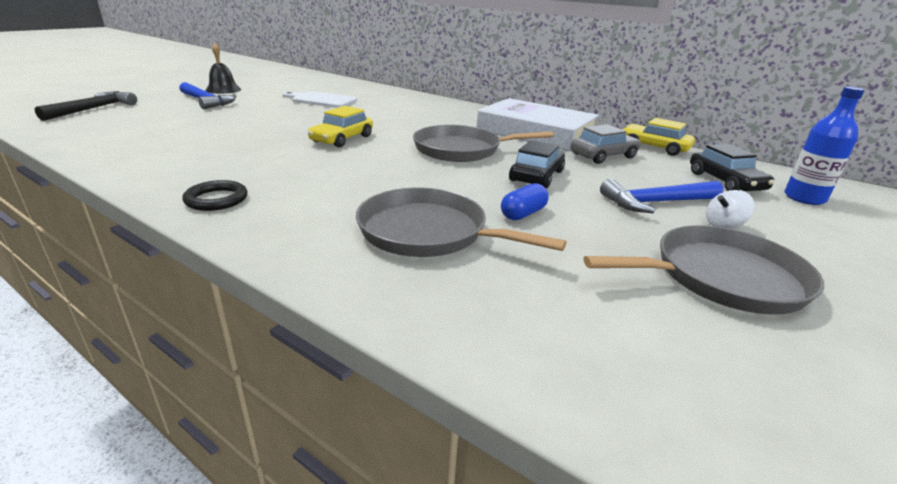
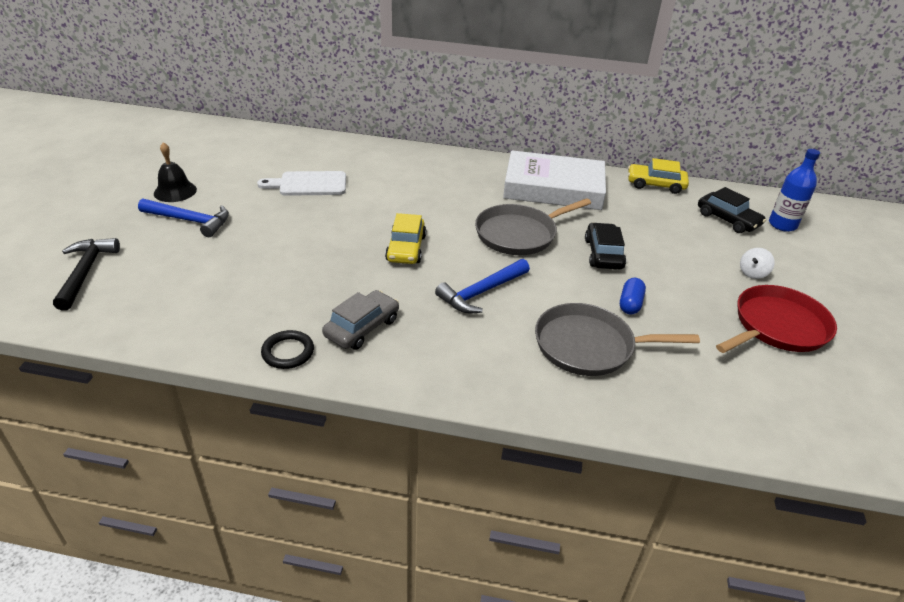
camera: 25 degrees left, 10 degrees up
(216, 199) = (405, 365): black ring -> black ring (288, 352)
(603, 156) = (628, 209): grey car -> grey car (362, 327)
(656, 202) = (701, 261): blue hammer -> blue hammer (481, 292)
(721, 278) = (777, 327): grey pan -> red pan

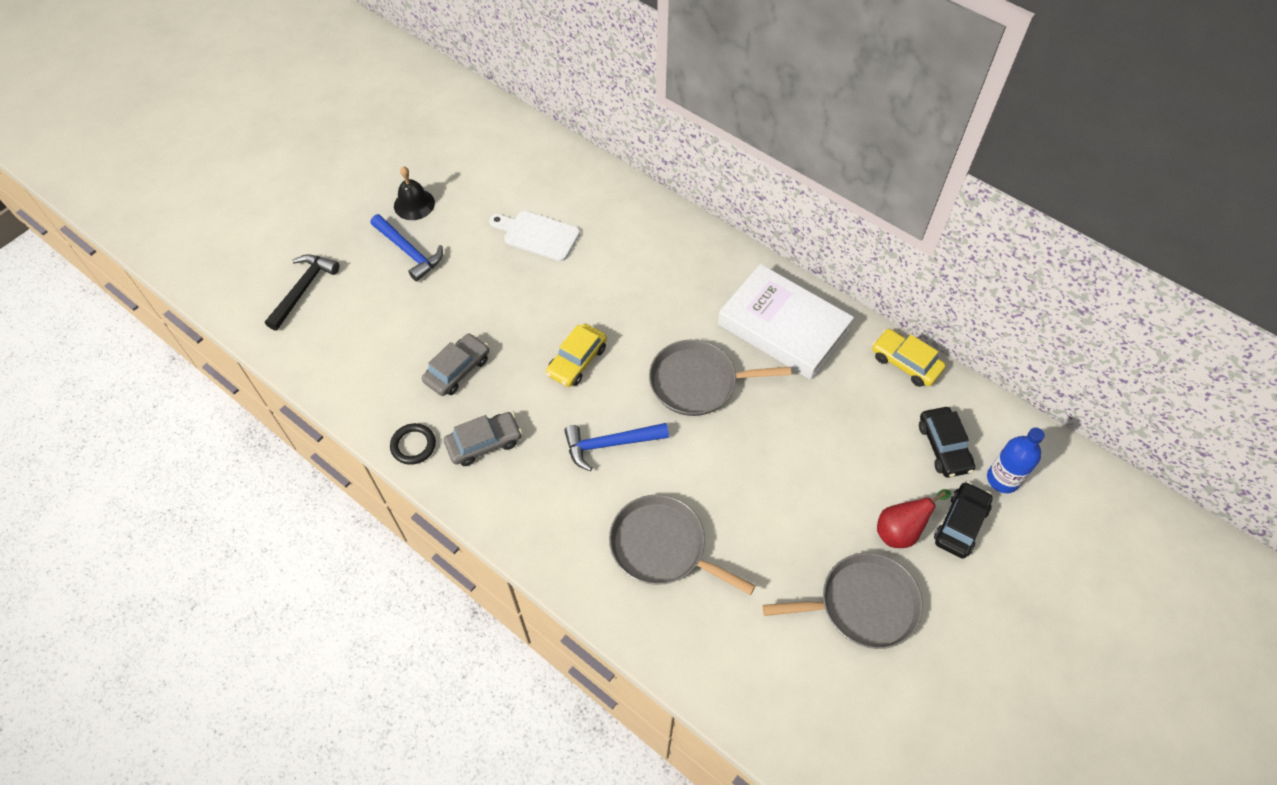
camera: 30 degrees right, 20 degrees up
(296, 284) = (457, 370): none -> grey car
(603, 254) = (763, 442): black car -> black car (960, 524)
(630, 304) = (739, 516): blue capsule -> none
(752, 273) = (901, 530): white spinning top -> red pear
(777, 327) = (862, 605): red pan -> grey pan

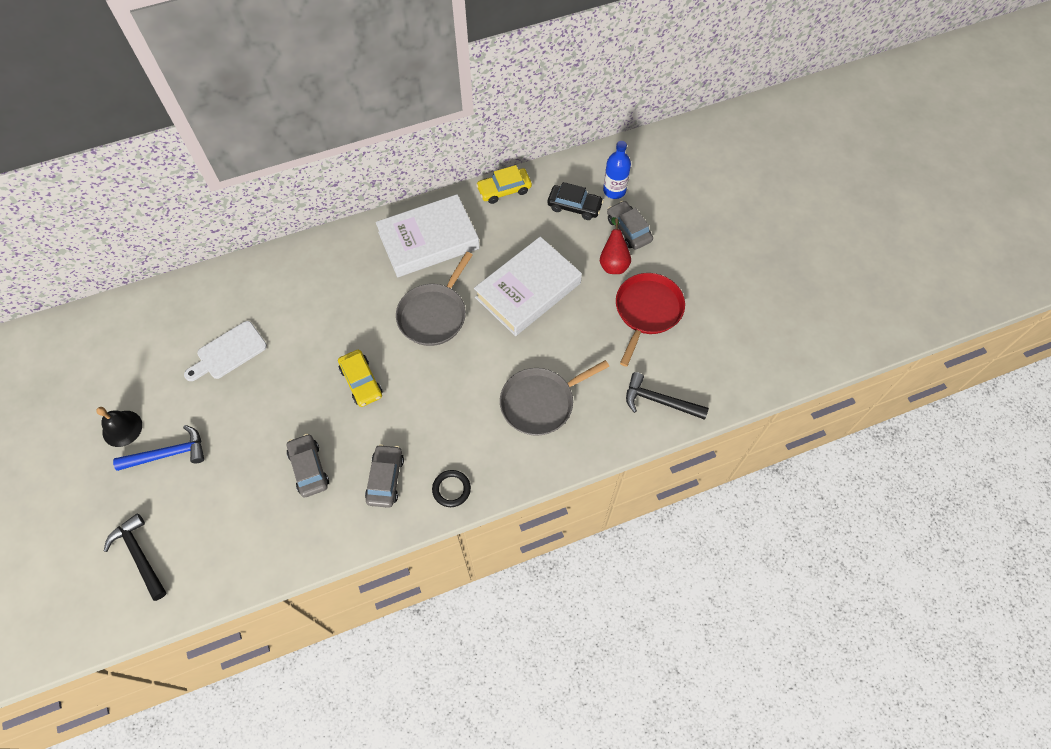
camera: 60 degrees left, 5 degrees up
(413, 445) = (353, 531): black ring -> black ring (451, 489)
(610, 444) = (444, 395): blue hammer -> none
(749, 682) = (659, 401): none -> black hammer
(794, 458) = (528, 290): none -> white book
(862, 605) = (647, 311): grey pan -> red pan
(960, 524) = (628, 230): black car -> grey car

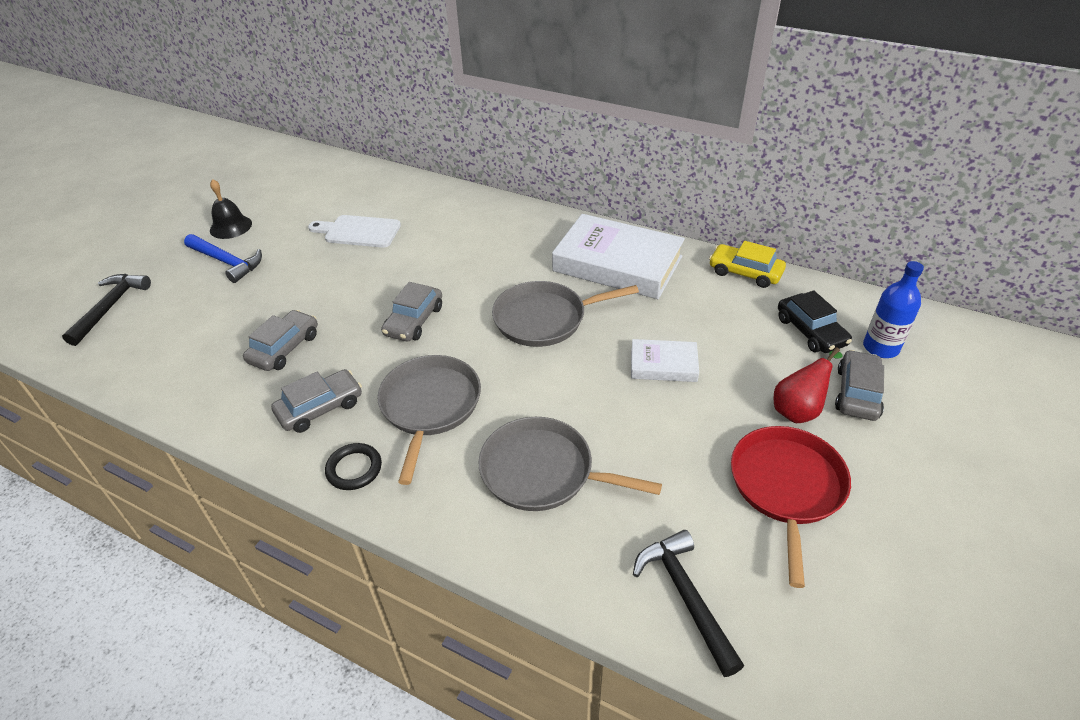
camera: 50 degrees right, 20 degrees down
(361, 381) = (414, 321): yellow car -> grey car
(443, 422) = (430, 406): none -> grey pan
(528, 290) = (663, 365): white book -> white book, size x0.50
(647, 311) = (786, 487): red pan -> red pan turned 60 degrees counterclockwise

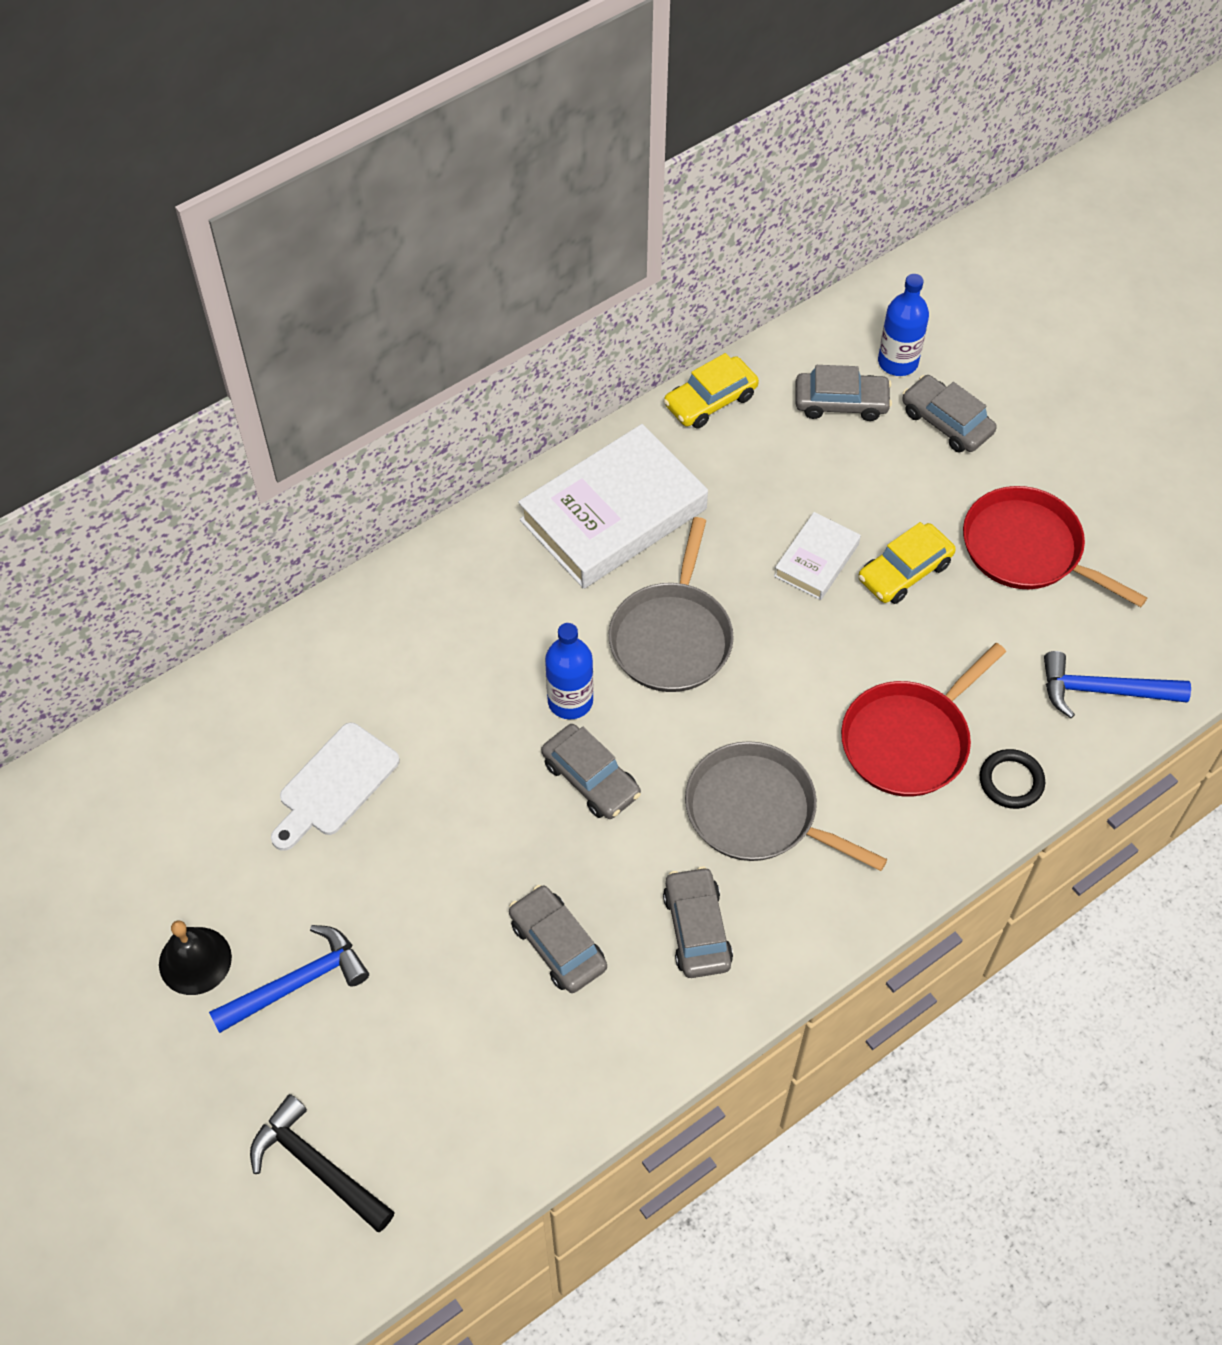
camera: 65 degrees left, 15 degrees up
(354, 469) = (815, 918): black ring -> black ring (1011, 781)
(466, 293) = (570, 701): none -> blue bottle
(543, 471) = (909, 740): grey pan -> red pan
(685, 596) = (1102, 691): black hammer -> blue hammer
(695, 416) = (904, 571): none -> yellow car
(799, 409) = (942, 482): red pear -> none
(810, 331) = (841, 402): black car -> grey car

